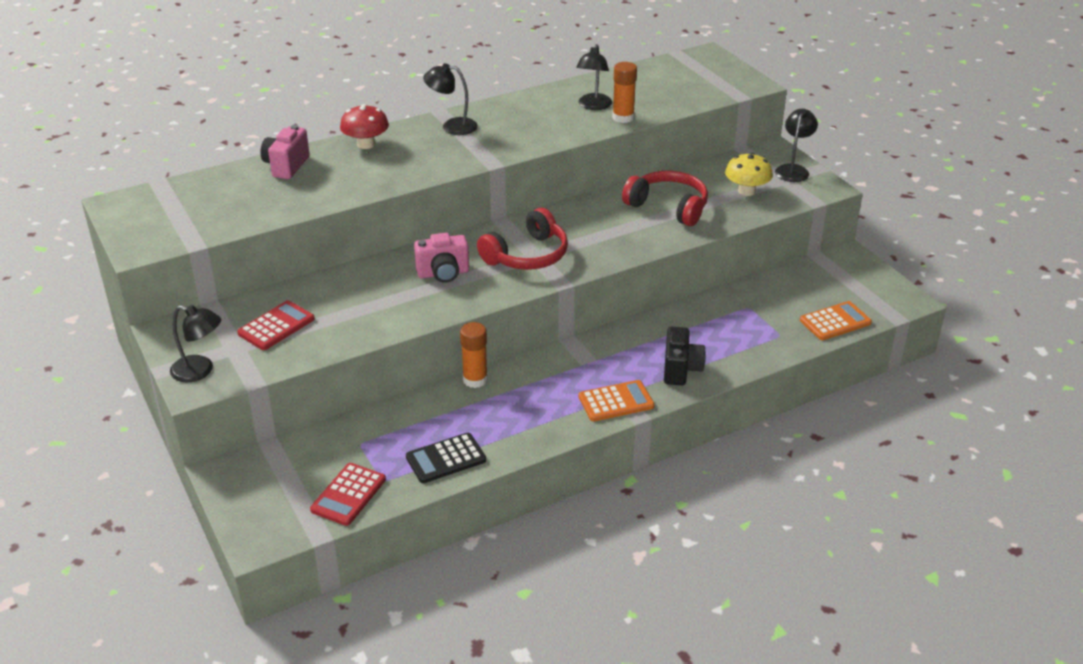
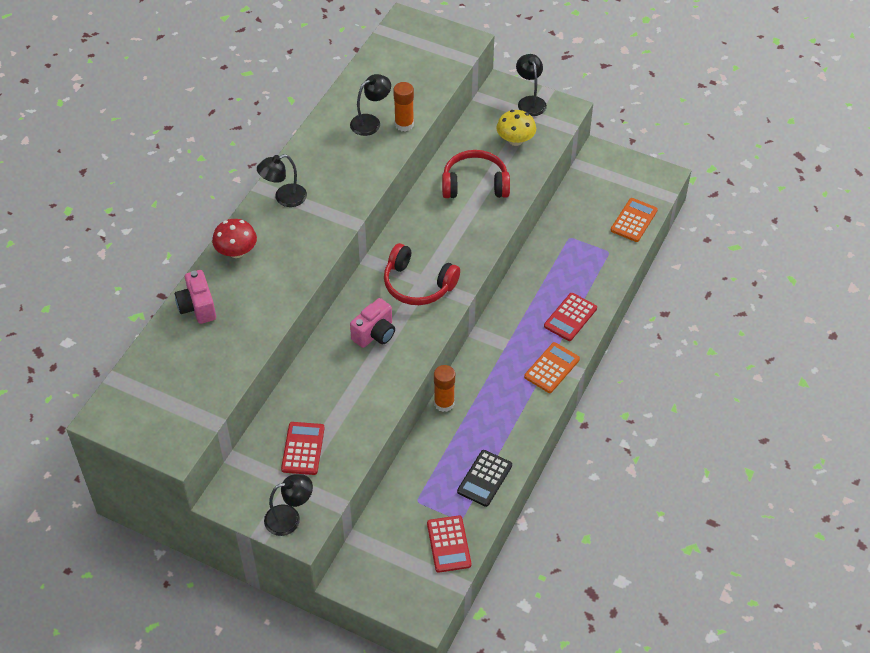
camera: 35 degrees left, 15 degrees up
(527, 255) = (418, 284): red headphones -> red headphones turned 105 degrees clockwise
(593, 106) = (371, 122): black lamp -> black lamp turned 105 degrees counterclockwise
(681, 369) = (570, 317): black camera -> red calculator

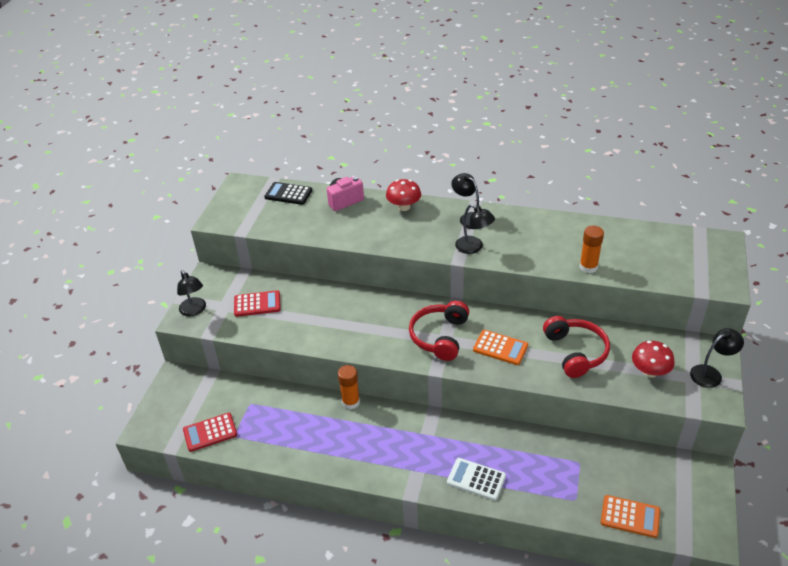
camera: 80 degrees right, 10 degrees down
(371, 122) = (579, 247): black lamp -> black lamp (474, 248)
(375, 334) = (378, 321): pink camera -> none
(484, 478) = (278, 445): black calculator -> black calculator (288, 194)
(515, 140) = (650, 371): yellow mushroom -> red mushroom
(552, 368) = (410, 474): orange calculator -> orange calculator (500, 348)
(570, 317) = (476, 479): red calculator -> white calculator

